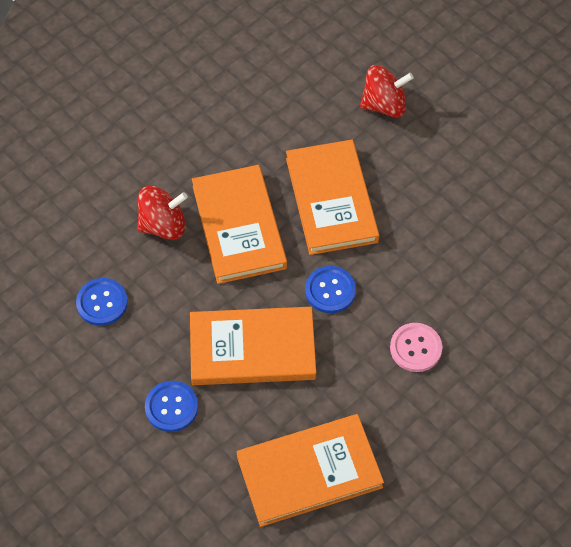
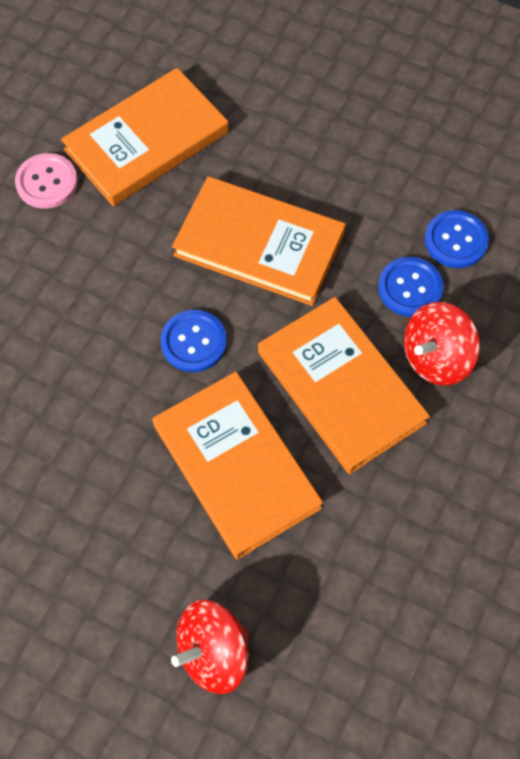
camera: 160 degrees right, 5 degrees up
(171, 407) = (320, 157): blue button -> blue button (410, 288)
(252, 349) = (259, 245): orange book -> orange book turned 45 degrees clockwise
(415, 348) = (68, 305): pink button -> pink button (47, 182)

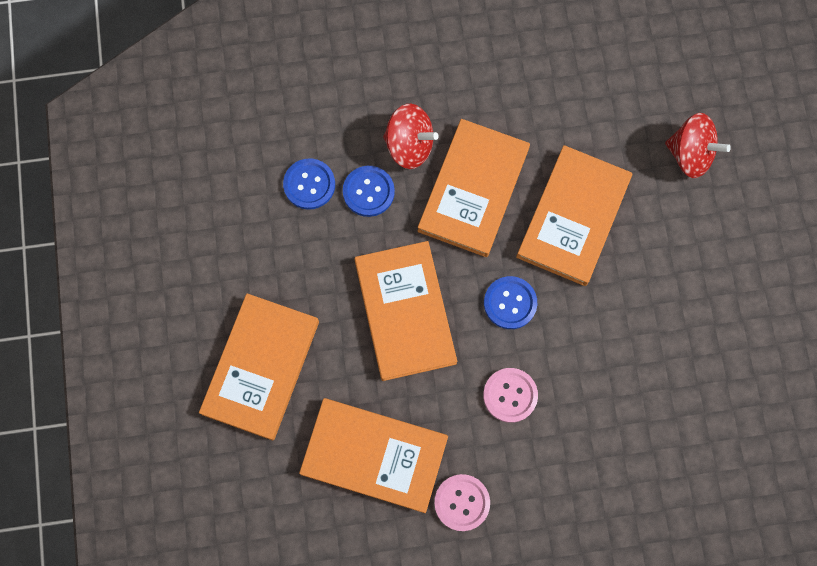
camera: 125 degrees left, 10 degrees up
(105, 282) = (510, 395): none -> pink button
(299, 102) = (261, 367): none -> orange book

